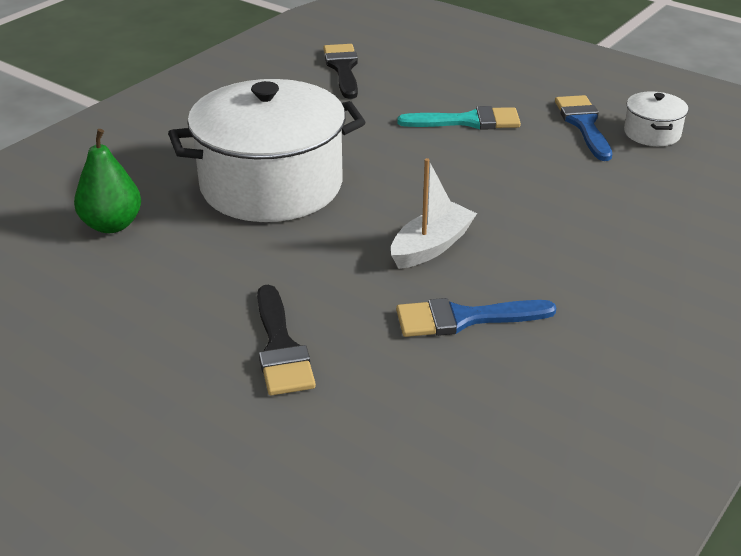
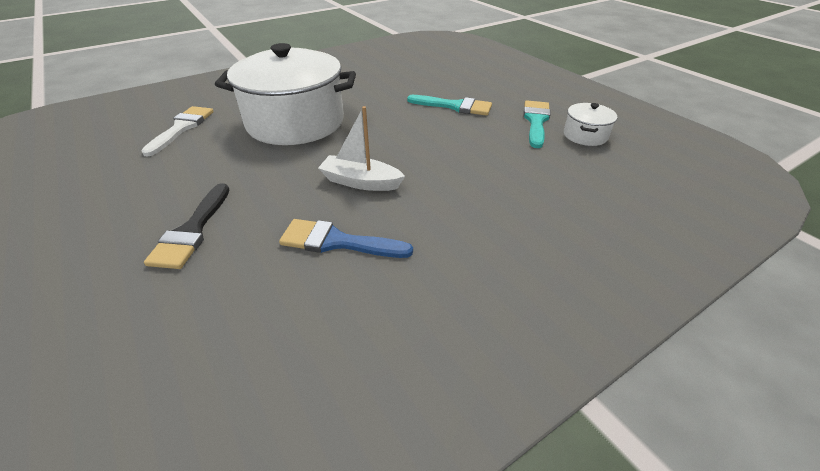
camera: 20 degrees right, 5 degrees up
(112, 225) = (182, 128): green pear -> white brush
(343, 68) = (401, 66): black brush -> none
(431, 246) = (360, 182): white boat -> white boat turned 135 degrees counterclockwise
(584, 124) = (536, 121): blue brush -> turquoise brush

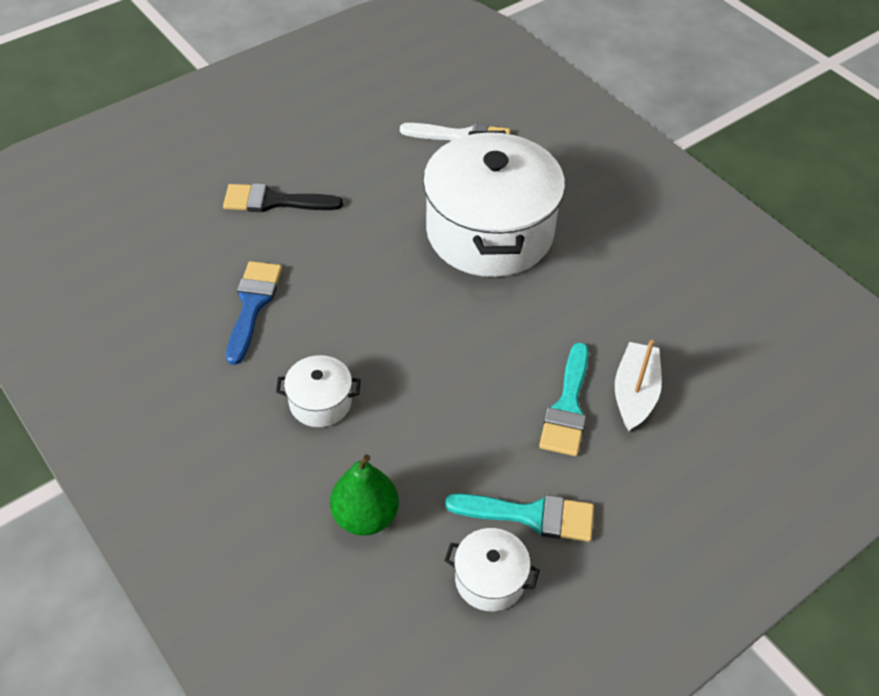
camera: 85 degrees right, 10 degrees up
(360, 182) = (354, 312): white boat -> white boat (634, 393)
(456, 199) = (320, 402): none -> white pot
(557, 178) = (365, 516): none -> green pear

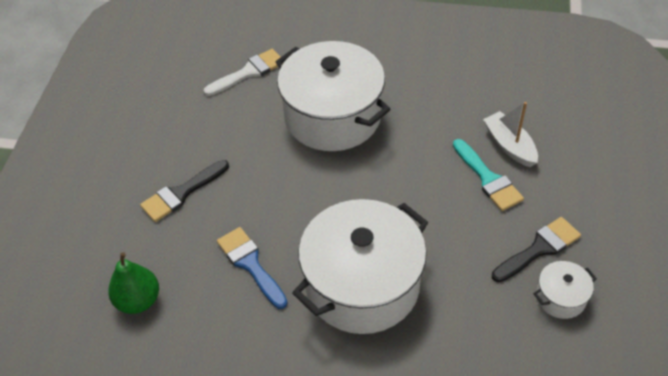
camera: 40 degrees left, 0 degrees up
(320, 402) = (362, 285): white pot -> white pot, size x2.34
(365, 516) = (464, 323): green pear -> green pear (138, 300)
(531, 515) = (539, 249): turquoise brush -> black brush

